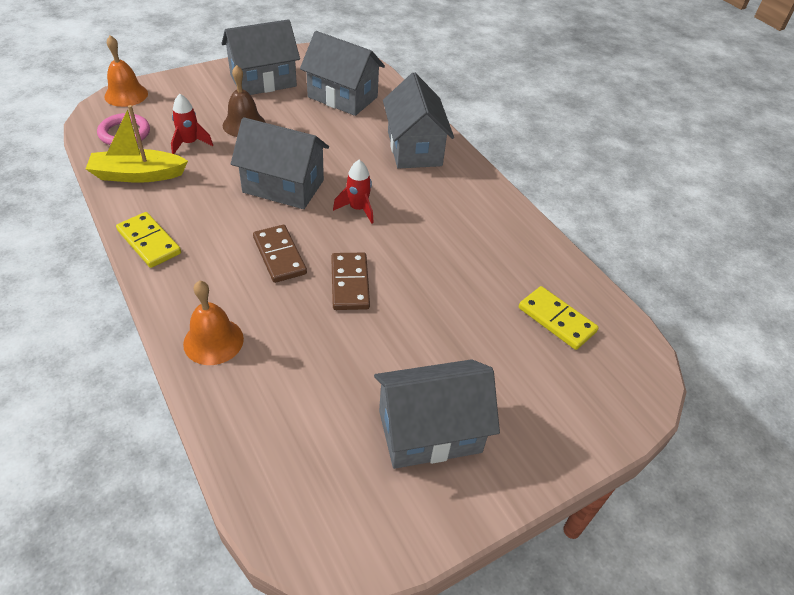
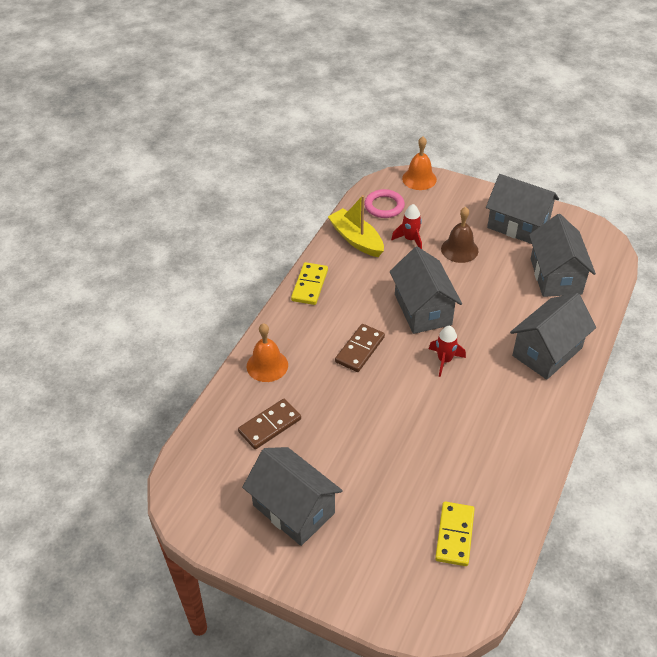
camera: 60 degrees right, 0 degrees up
(350, 283) = (372, 399): brown domino -> brown domino (270, 425)

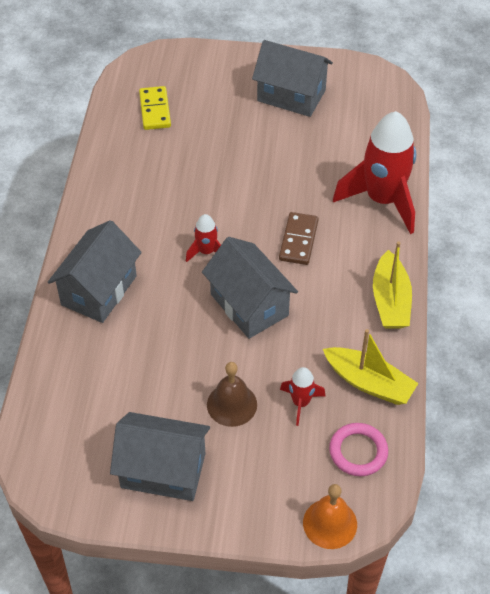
camera: 160 degrees right, 5 degrees up
(267, 365) = (382, 200): orange bell -> red rocket
(270, 425) = (347, 149): brown domino -> none
(310, 285) = (390, 300): yellow domino -> yellow boat
(555, 276) = (100, 396): grey house -> none

